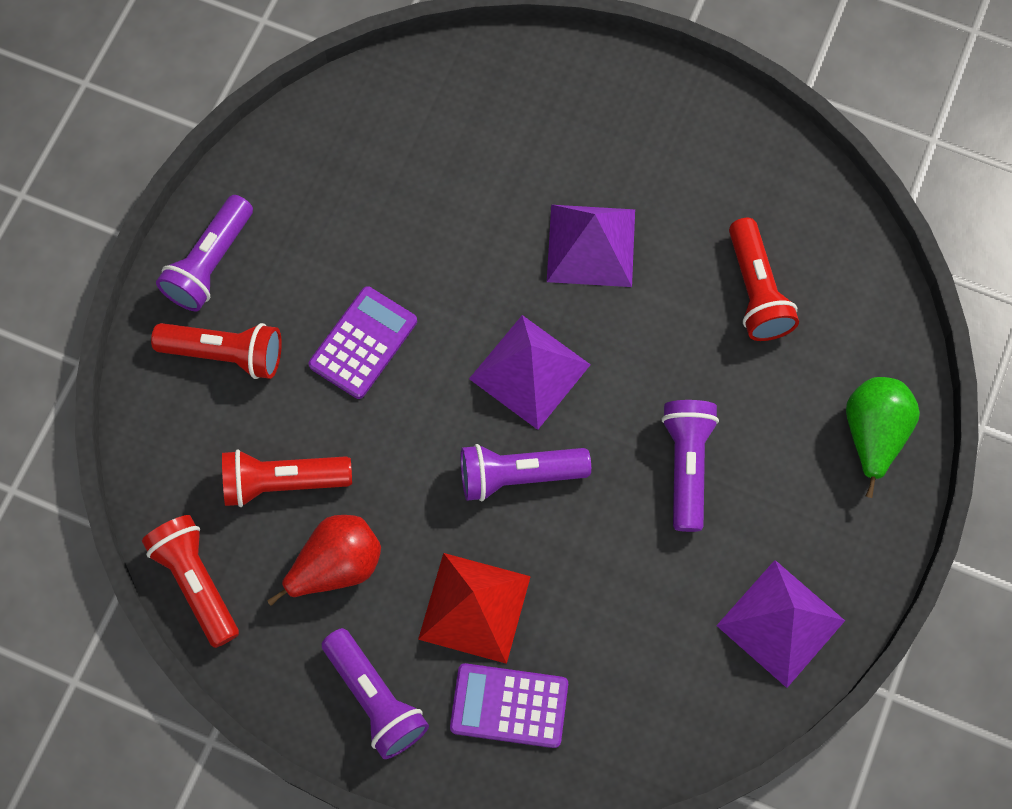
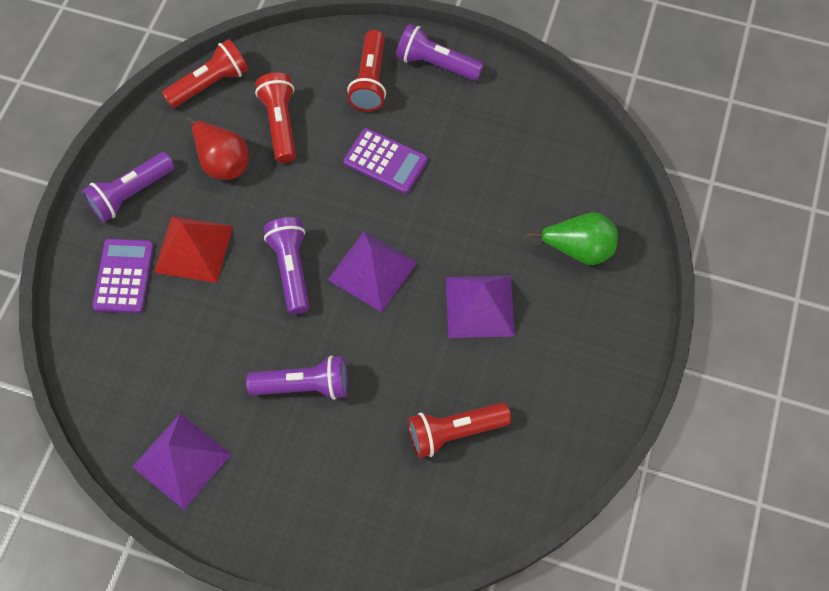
camera: 85 degrees right, 5 degrees down
(873, 434) = (337, 529): green pear -> green pear (578, 249)

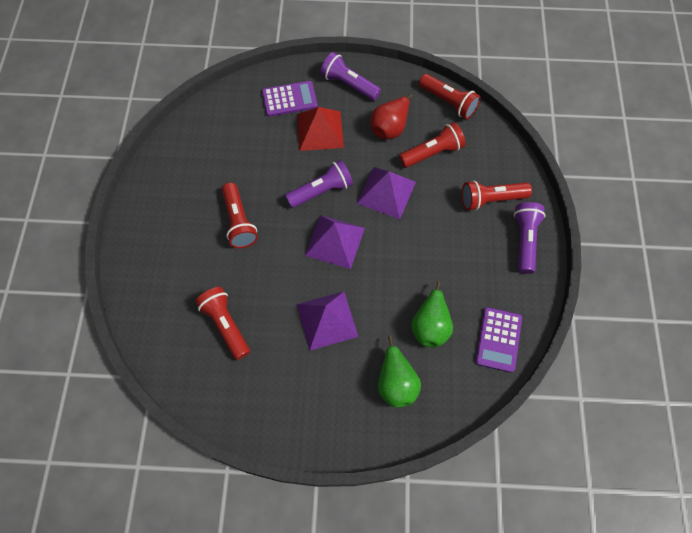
camera: 75 degrees right, 0 degrees up
(182, 460) = (174, 168): purple pyramid -> purple pyramid (386, 192)
(304, 385) = (239, 222): purple flashlight -> red flashlight
(385, 161) = (426, 227): purple calculator -> purple calculator (498, 339)
(517, 193) = (430, 326): none -> green pear

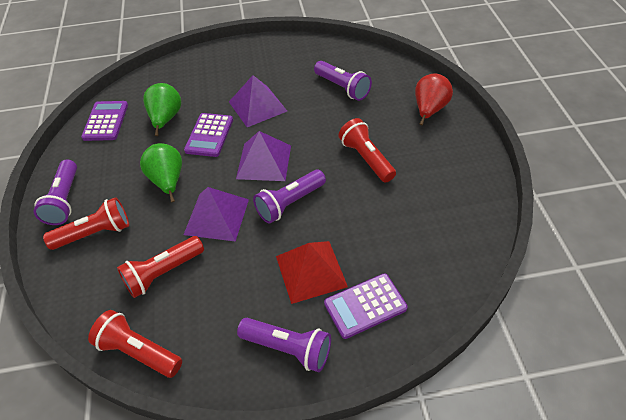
camera: 170 degrees right, 15 degrees down
(226, 325) = (342, 88): red flashlight -> purple flashlight
(384, 289) = (209, 135): none -> purple calculator
(390, 127) = (220, 295): red pear -> red pear (429, 110)
(396, 383) = (193, 82): green pear -> green pear (168, 181)

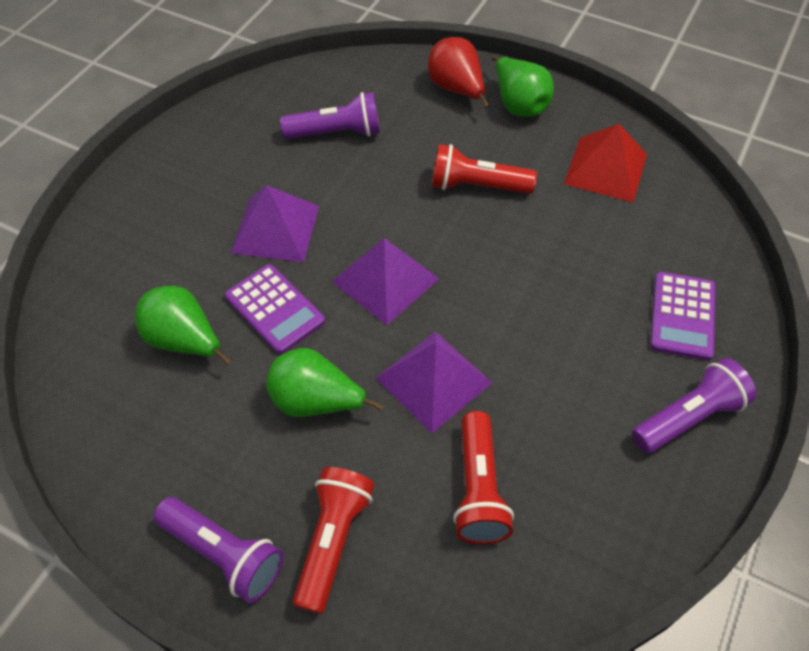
camera: 55 degrees left, 5 degrees up
(106, 121) = (101, 419): purple calculator -> none
(138, 351) = (584, 579): red flashlight -> none
(289, 203) = (480, 295): purple flashlight -> none
(310, 271) = (599, 335): red pyramid -> red pyramid (605, 169)
(450, 140) = (519, 105): none -> green pear

